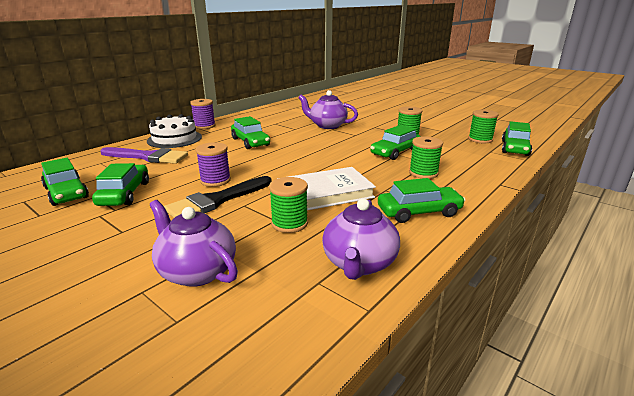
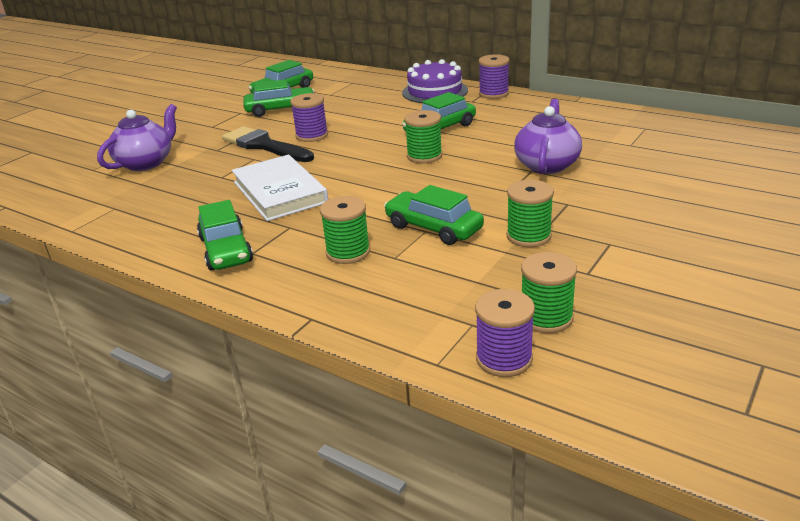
camera: 85 degrees right, 5 degrees up
(148, 157) = (372, 95): purple brush -> none
(174, 139) = (435, 91): white cake -> purple cake
(289, 223) = (212, 184): green spool -> green spool (424, 156)
(359, 263) = (134, 222): purple teapot -> none
(514, 148) = (504, 359): green car -> purple spool

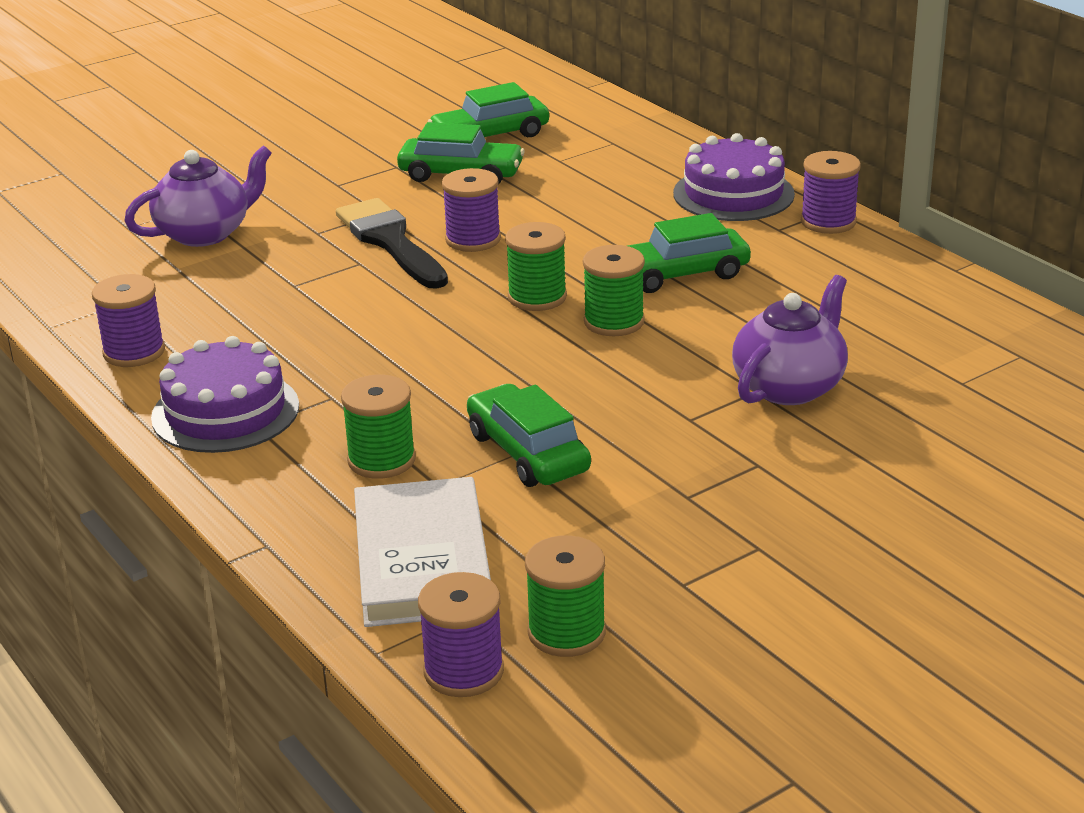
camera: 20 degrees right, 0 degrees up
(140, 231) = (134, 352): none -> purple spool
(226, 250) = (225, 411): green car -> purple cake
(279, 192) = (356, 334): white book -> white book (422, 560)
(528, 236) = (651, 503): green spool -> green spool (537, 297)

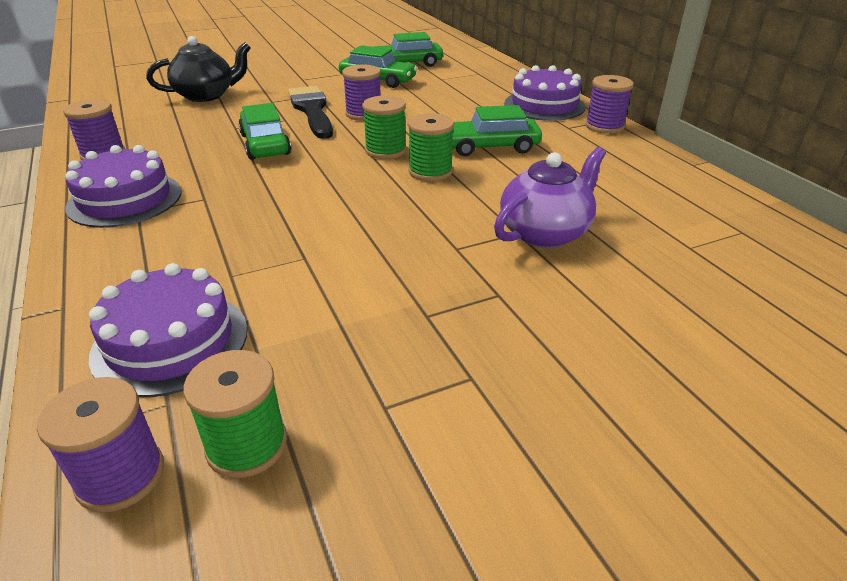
camera: 10 degrees right, 5 degrees up
(205, 233) = (206, 95): purple teapot -> black teapot
(381, 460) = (203, 249): green spool -> none
(422, 560) = (170, 341): white book -> purple cake
(528, 452) = (316, 258): green car -> green car (265, 144)

